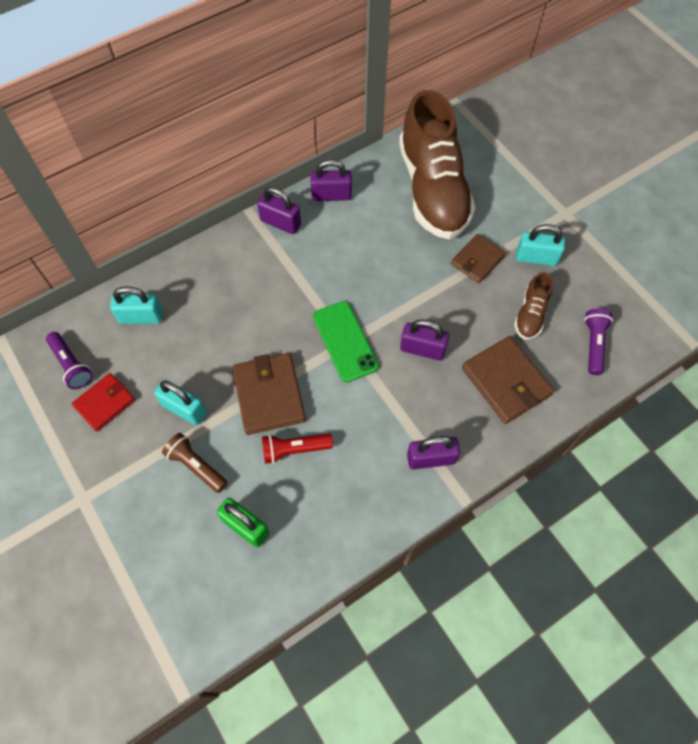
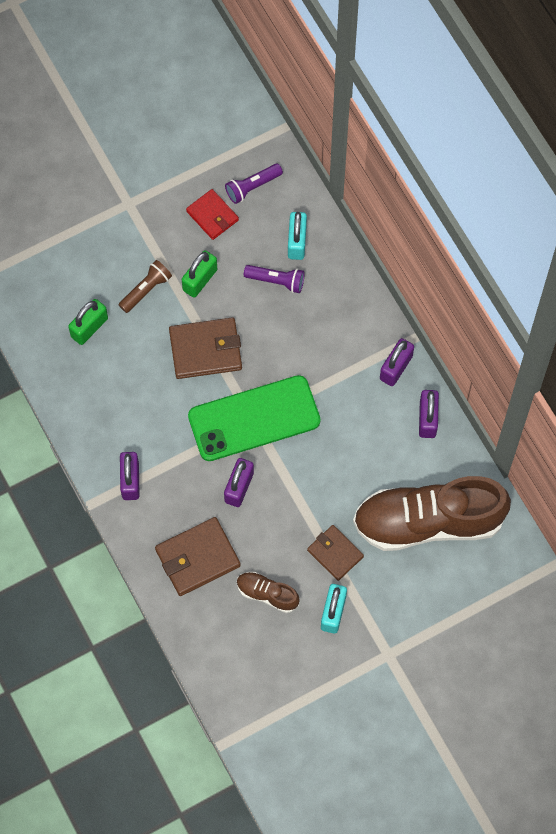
camera: 95 degrees right, 5 degrees up
(184, 409) = (200, 280): turquoise padlock -> green padlock
(294, 449) = (152, 368): red flashlight -> none
(345, 341) = (254, 419): green phone -> green phone, size x1.56
(593, 344) = (228, 647): purple flashlight -> purple flashlight (276, 281)

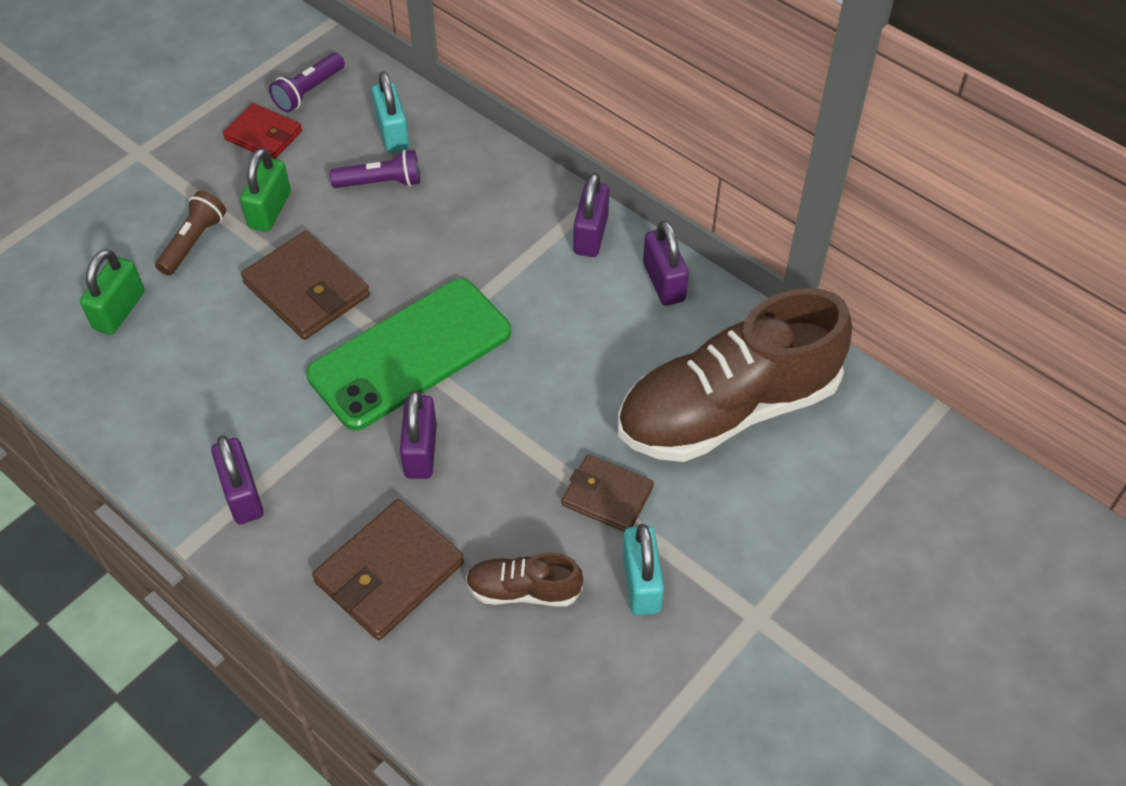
camera: 20 degrees left, 15 degrees down
(205, 350) = (306, 290): brown wallet -> brown wallet turned 75 degrees clockwise

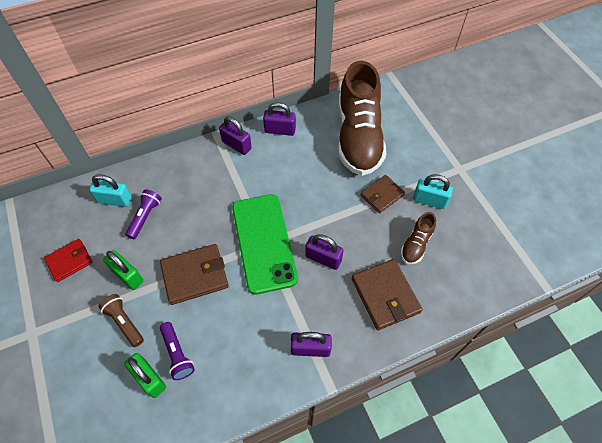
camera: 65 degrees left, 5 degrees up
(308, 91) = (53, 228): purple flashlight -> purple flashlight (177, 354)

